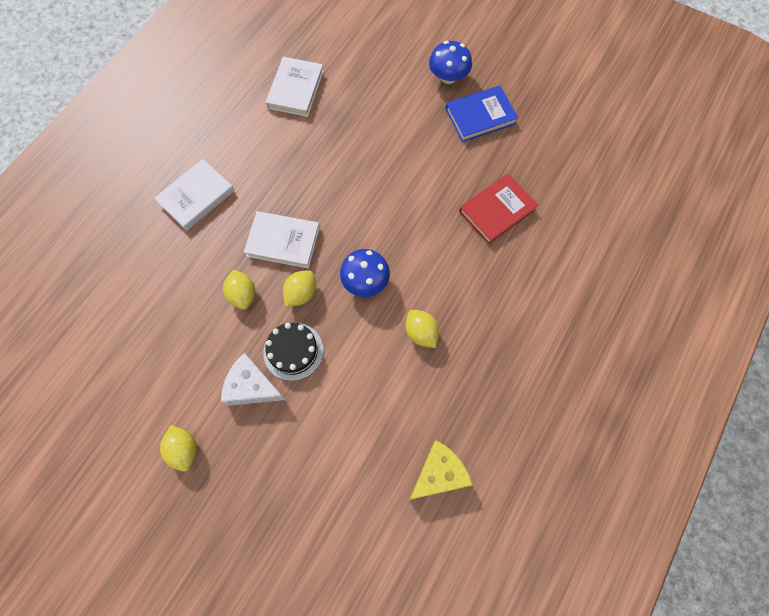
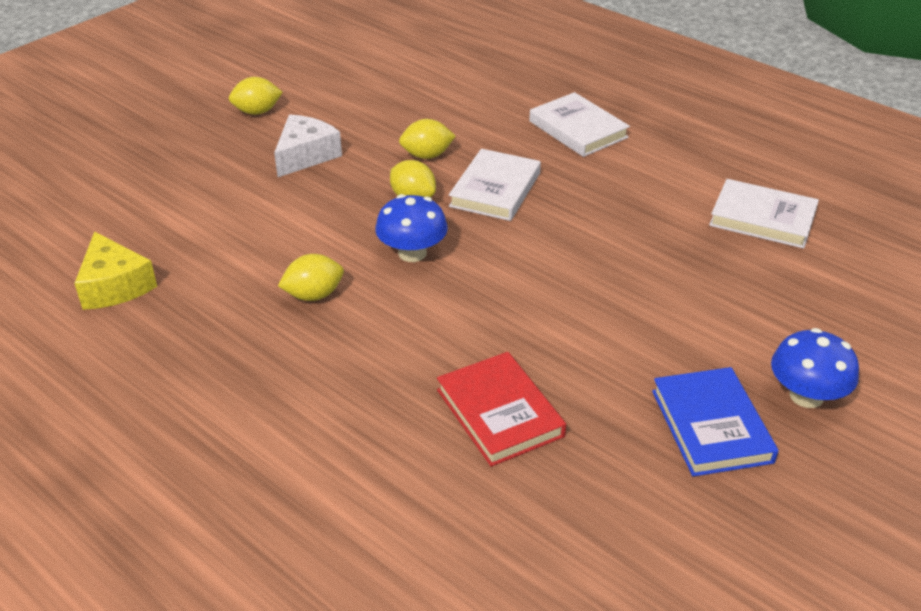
camera: 100 degrees right, 30 degrees down
(293, 351) = (336, 187): black cake -> none

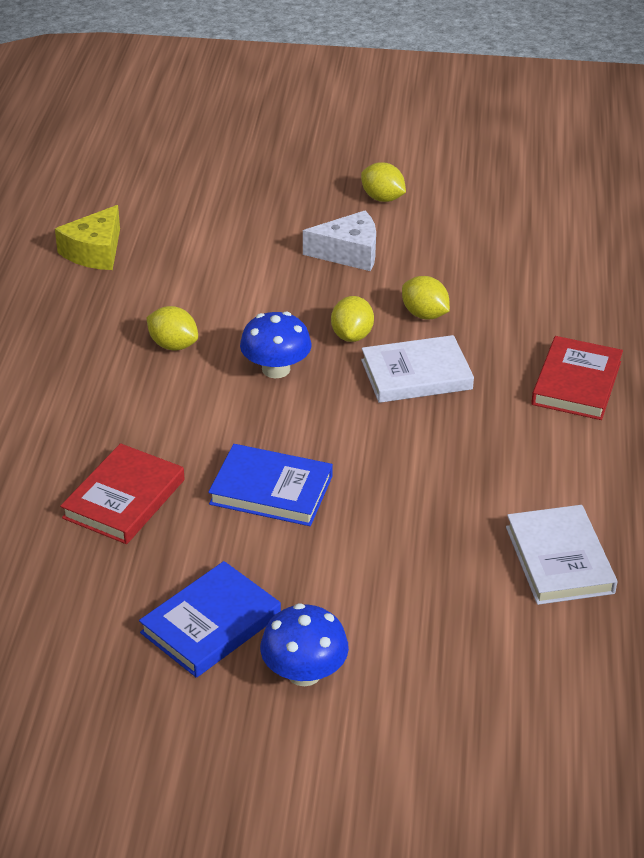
camera: 55 degrees right, 0 degrees up
(566, 320) = (271, 490): none -> blue book
(578, 129) = (576, 383): white book -> red book

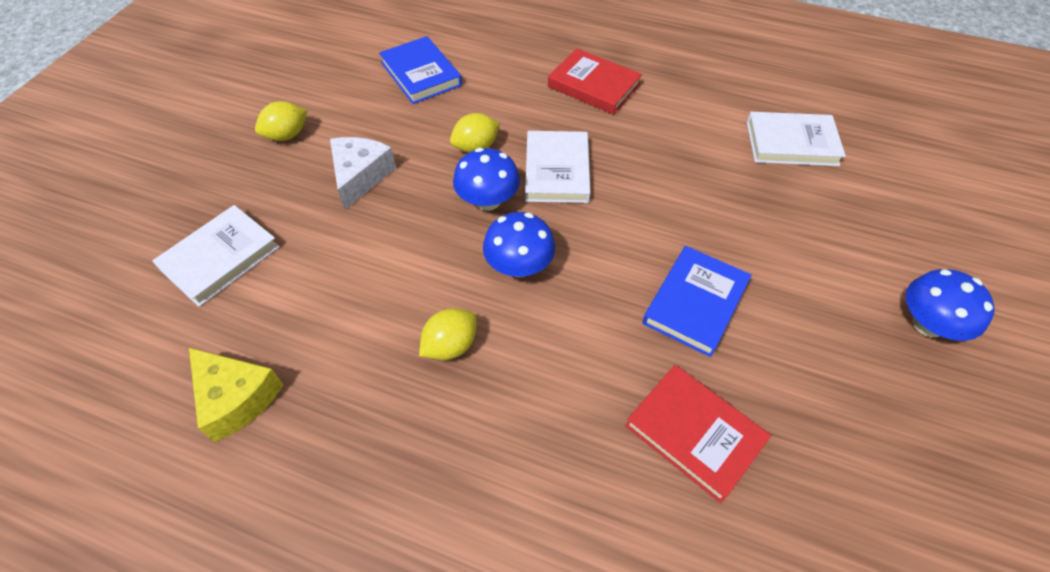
camera: 75 degrees left, 15 degrees up
(211, 624) = (875, 384): blue book -> blue book (421, 74)
(222, 206) = (220, 258): none -> white book
(352, 336) = (488, 200): yellow lemon -> blue mushroom

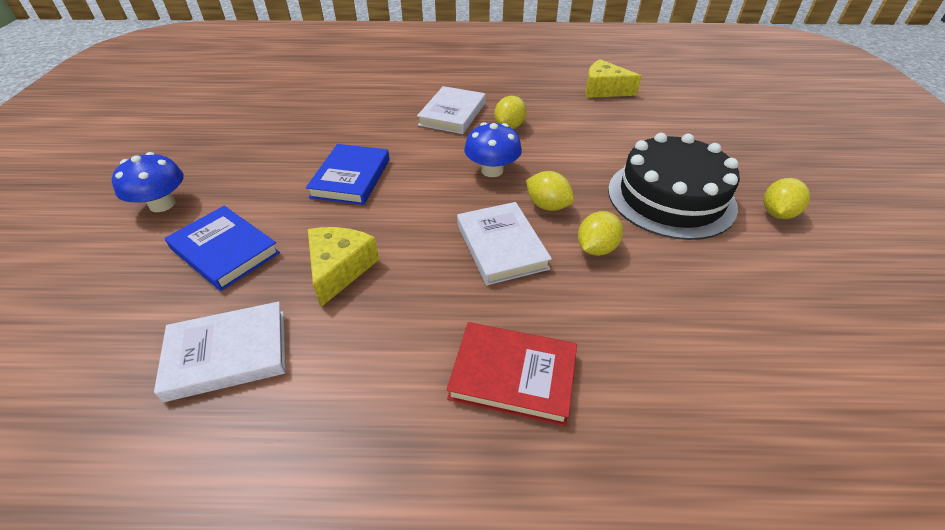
camera: 160 degrees right, 10 degrees down
(220, 258) = (696, 131): white book -> white book (452, 114)
(360, 176) = (671, 197): white cheese -> black cake
(421, 74) = (744, 324): blue book -> blue book (225, 251)
(488, 200) = (547, 206): blue mushroom -> yellow lemon
(694, 433) = (349, 124): red book -> none
(709, 187) = (339, 269): none -> yellow cheese

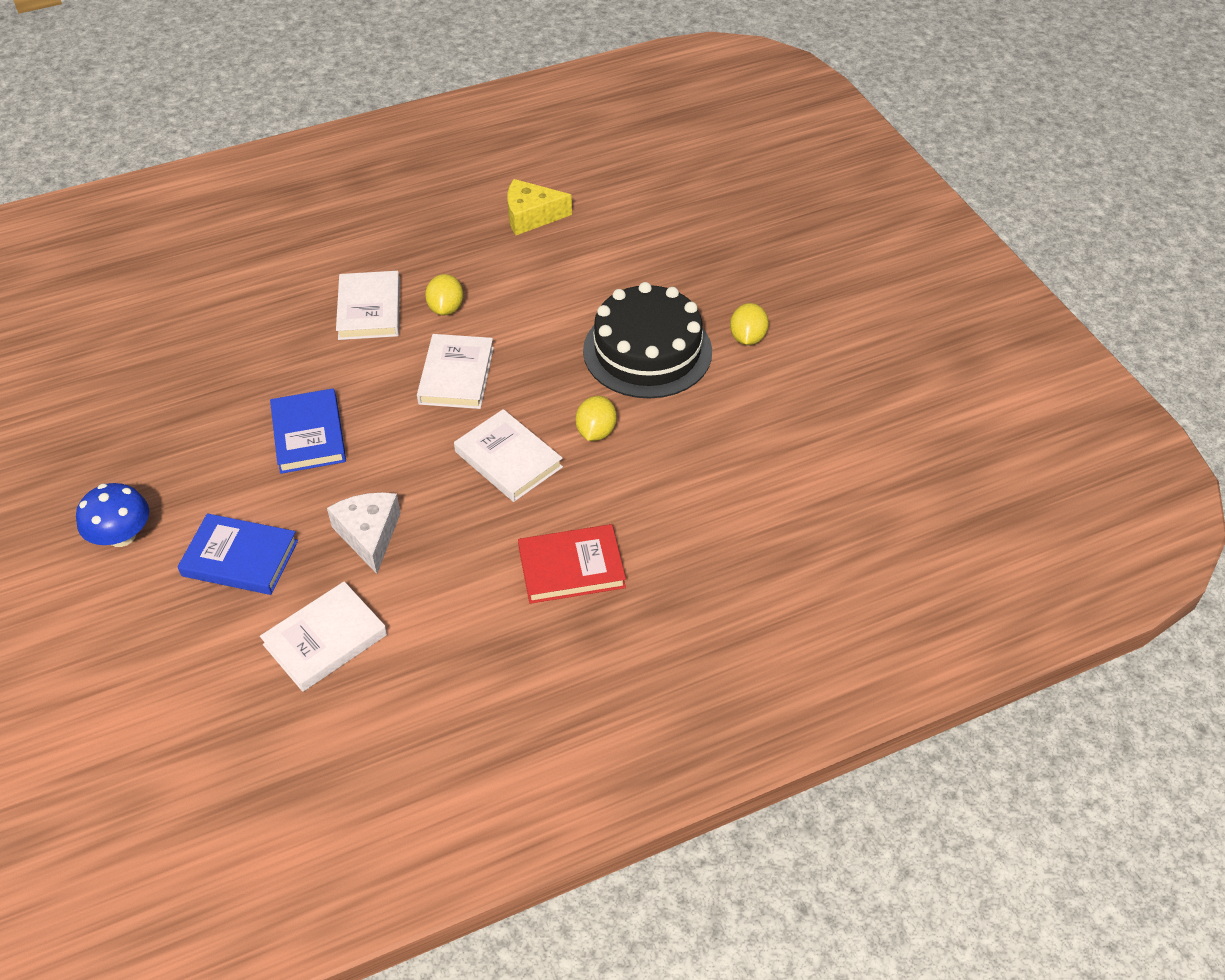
camera: 25 degrees left, 5 degrees up
(339, 269) = (369, 535): yellow cheese -> white cheese
(492, 170) = (456, 375): blue mushroom -> white book
(547, 206) = (532, 400): yellow lemon -> none

